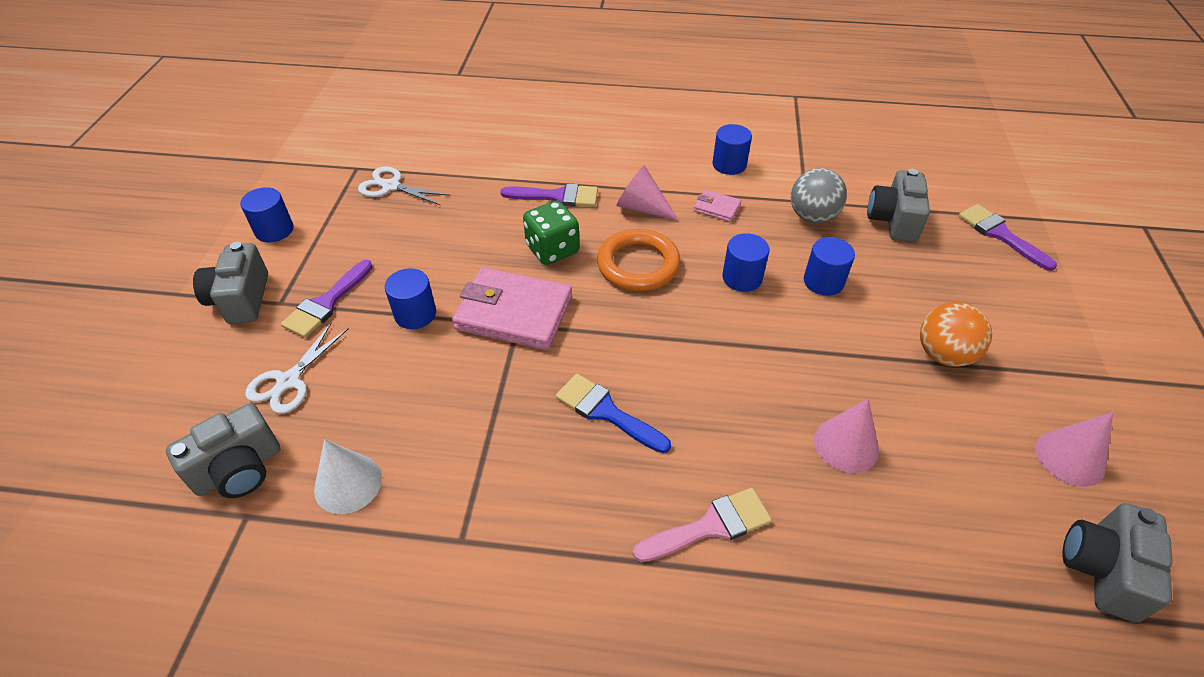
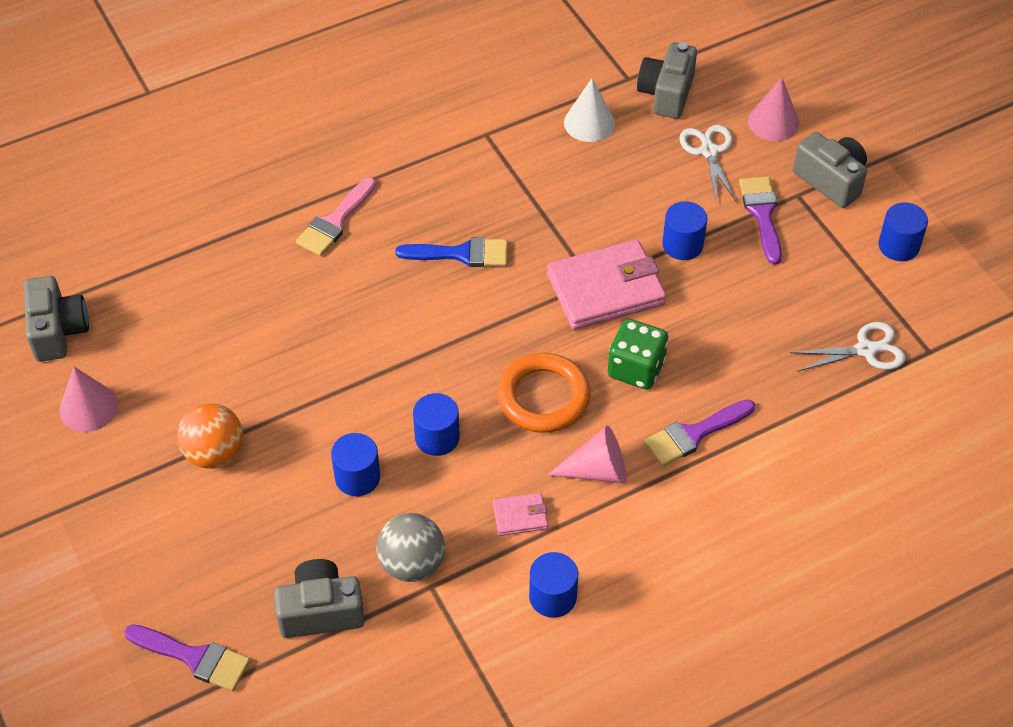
camera: 145 degrees right, 5 degrees up
(846, 444) = (267, 325): pink cone -> pink cone (773, 122)
(893, 220) = (321, 611): grey camera -> grey camera turned 75 degrees counterclockwise

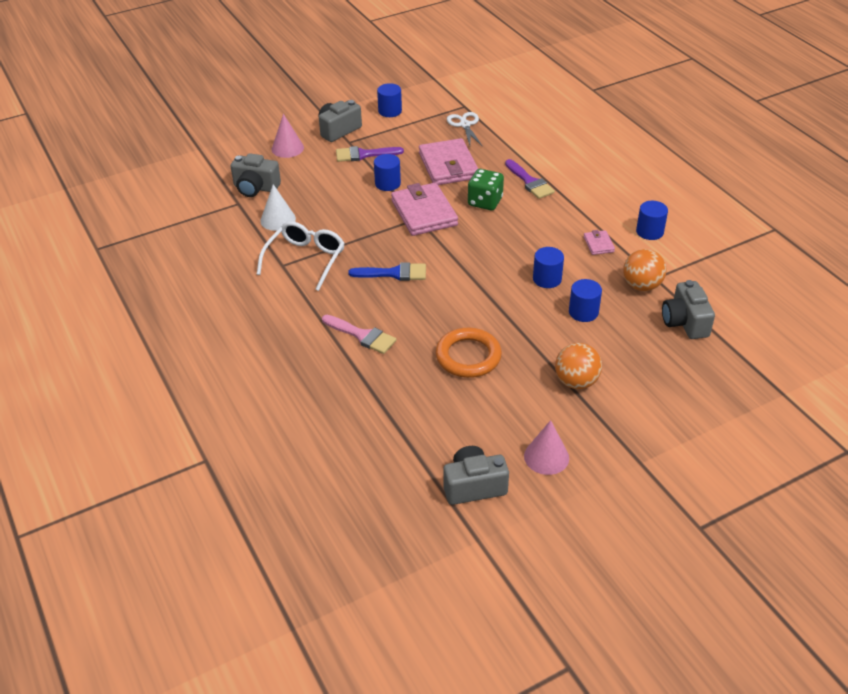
camera: 90 degrees left, 10 degrees down
(194, 657) = (734, 377): purple brush -> none
(412, 564) = (641, 286): grey ball -> orange ball
(461, 254) = (394, 273): blue brush -> blue brush turned 90 degrees clockwise
(497, 157) = (305, 259): none -> white glasses
(543, 397) = (510, 236): orange ring -> orange ring (468, 356)
(597, 470) = (561, 216): pink cone -> none
(709, 151) = (310, 172): white scissors -> none
(736, 323) = (448, 166): none -> pink wallet

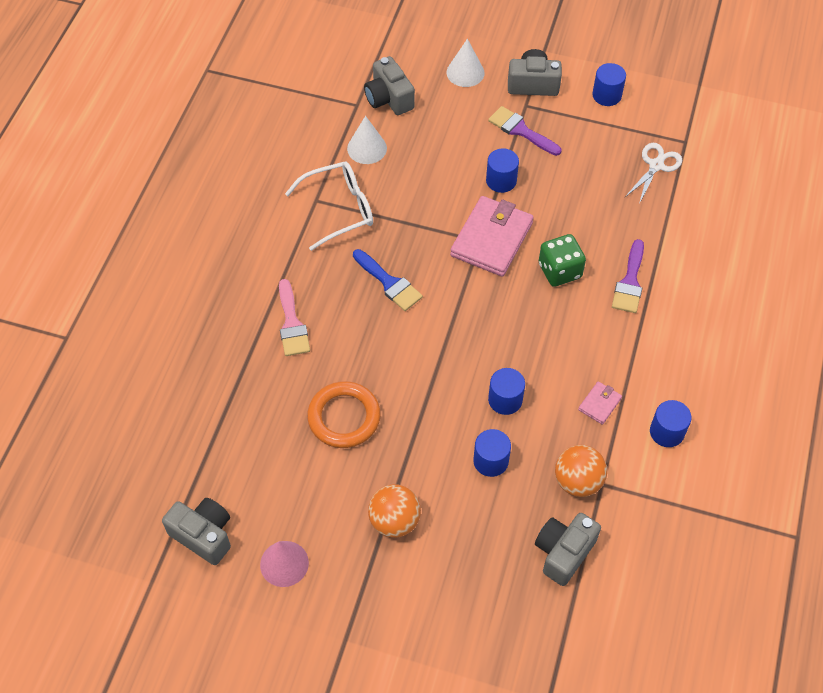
camera: 45 degrees right, 15 degrees up
(287, 148) = (465, 72): pink cone -> white cone
(448, 166) = (579, 203): pink wallet -> none

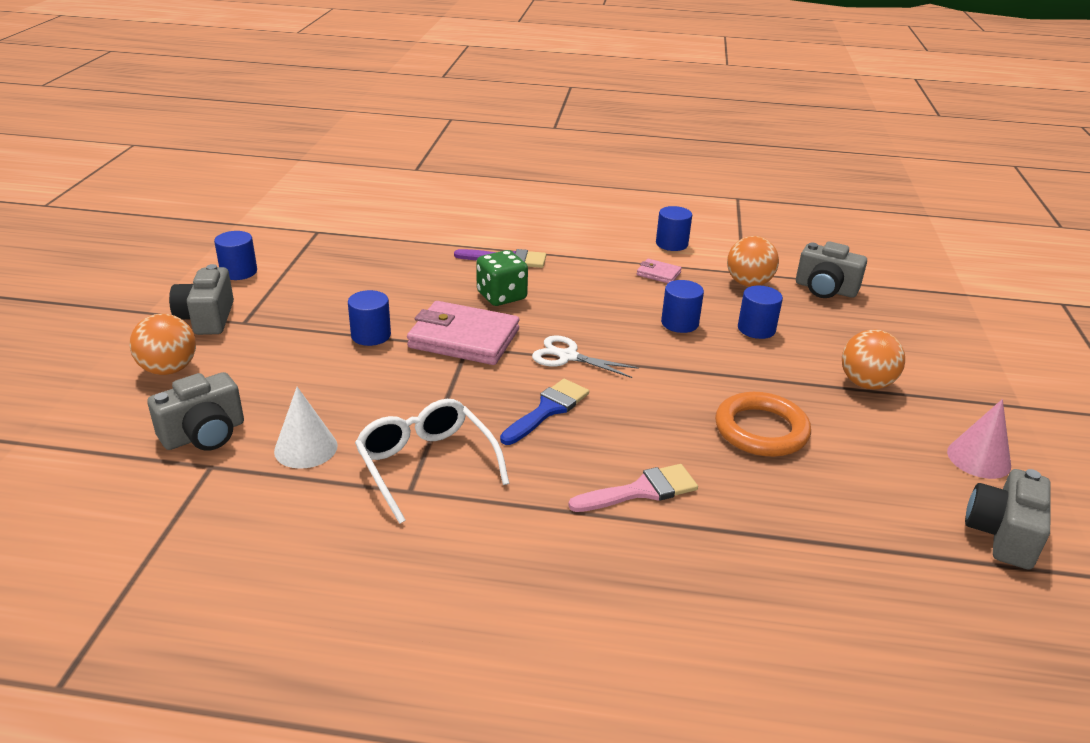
camera: 100 degrees left, 25 degrees down
(465, 72) = (169, 369): white cone -> orange ball
(520, 130) = (287, 324): purple brush -> none
(656, 166) = (350, 246): white scissors -> white scissors (568, 356)

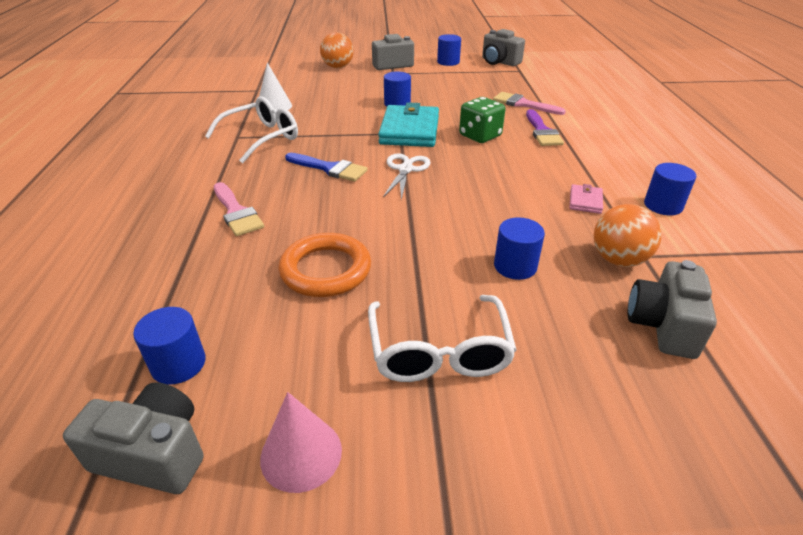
camera: 80 degrees right, 5 degrees up
(204, 434) = (282, 84): grey camera -> grey camera (499, 62)
(428, 253) = (523, 104): none -> pink brush
(464, 338) = (409, 130): pink wallet -> turquoise wallet
(679, 323) = (494, 218): blue cylinder -> blue cylinder (178, 364)
(866, 384) = (439, 352): orange ball -> white glasses

